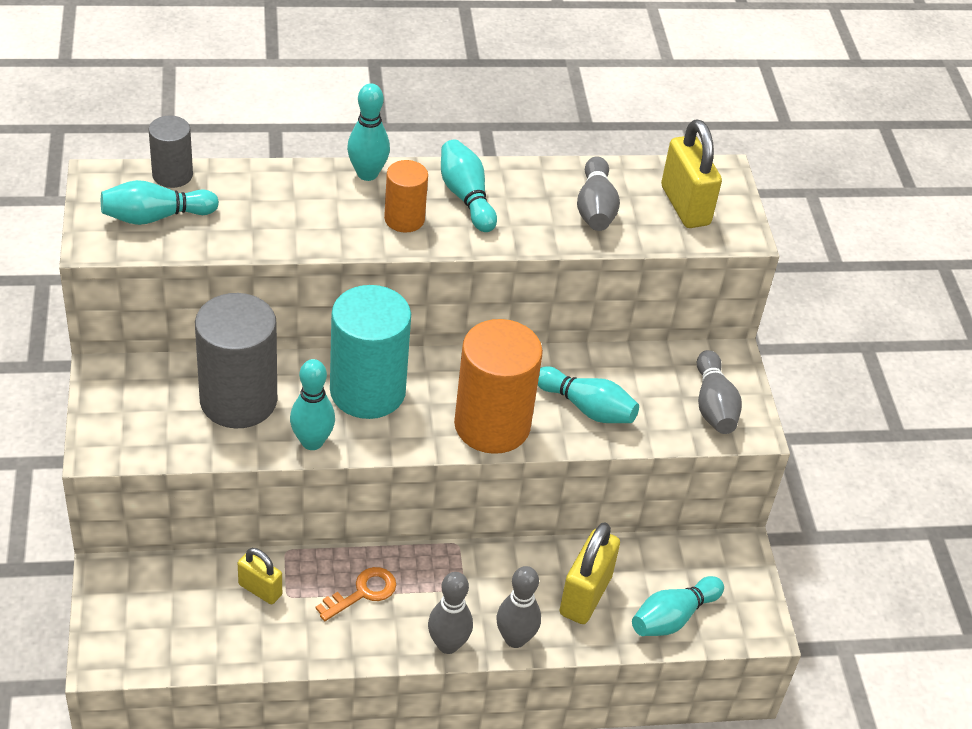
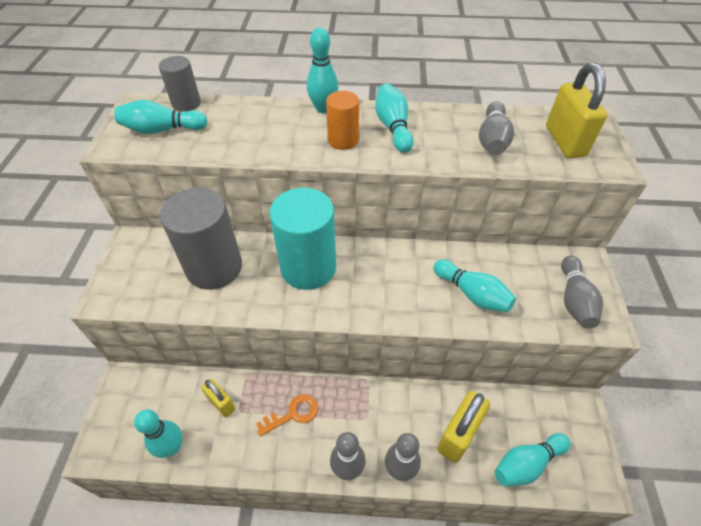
camera: 15 degrees right, 5 degrees up
(312, 442) = (258, 305): turquoise bowling pin -> turquoise bowling pin (172, 447)
(492, 425) = (396, 302): orange cylinder -> none

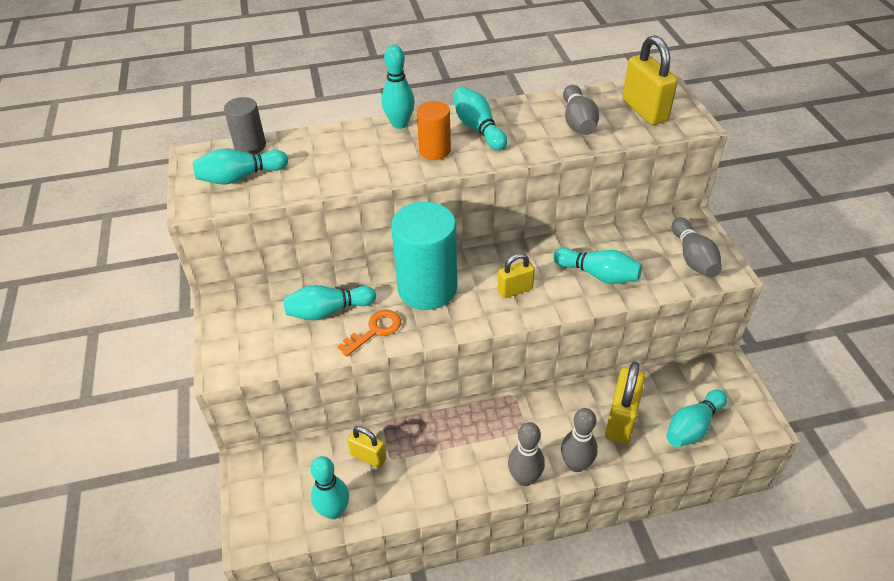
camera: 15 degrees left, 5 degrees down
(214, 267) = (328, 311): grey cylinder -> turquoise bowling pin
(293, 414) = (449, 446): orange key -> orange key (375, 330)
(387, 289) = (515, 290): none -> yellow padlock

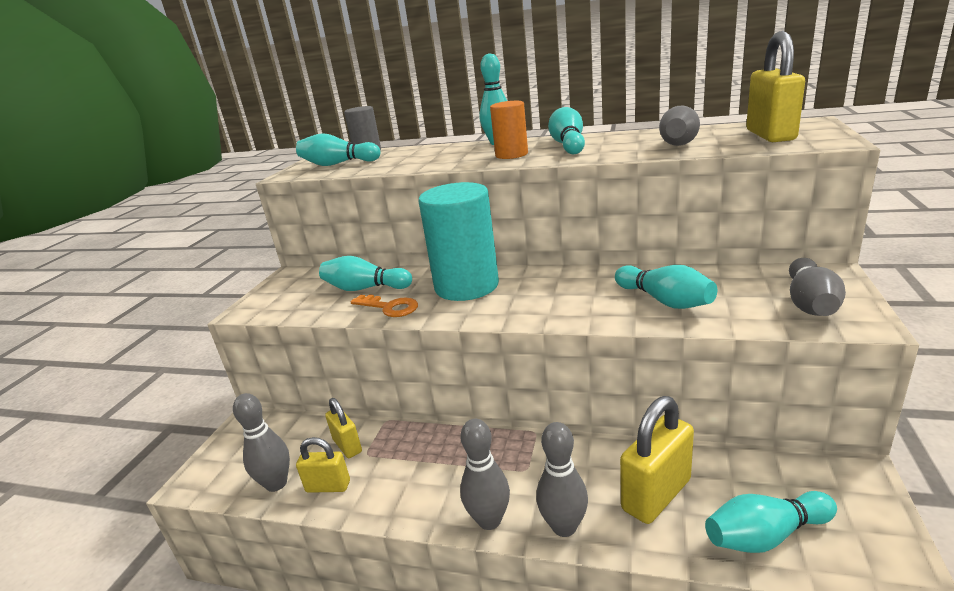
camera: 30 degrees right, 20 degrees down
(334, 511) = (276, 483): turquoise bowling pin -> grey bowling pin
(375, 330) = (390, 307): orange key -> orange key turned 45 degrees clockwise
(515, 290) = (555, 299): yellow padlock -> yellow padlock (328, 486)

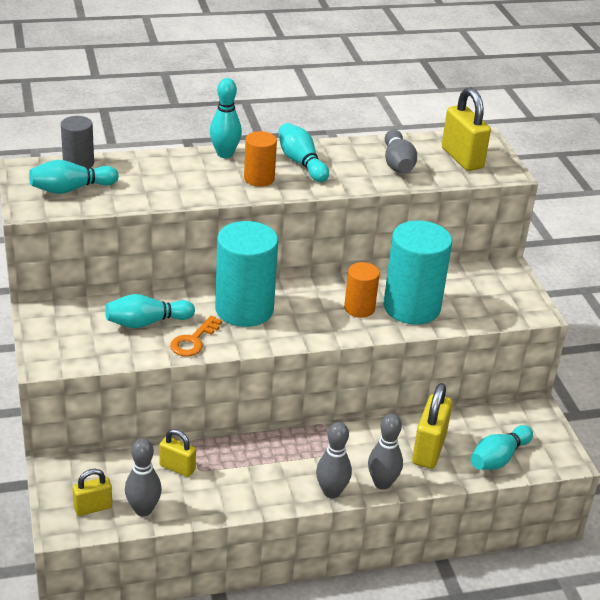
camera: 35 degrees left, 10 degrees up
(328, 486) = (190, 501): yellow padlock -> yellow padlock (93, 507)
(390, 307) = (193, 341): orange key -> orange key turned 120 degrees clockwise
(595, 296) = (359, 308): none -> orange cylinder
(664, 301) = (411, 307): turquoise bowling pin -> turquoise cylinder
(810, 303) = (504, 299): grey bowling pin -> none

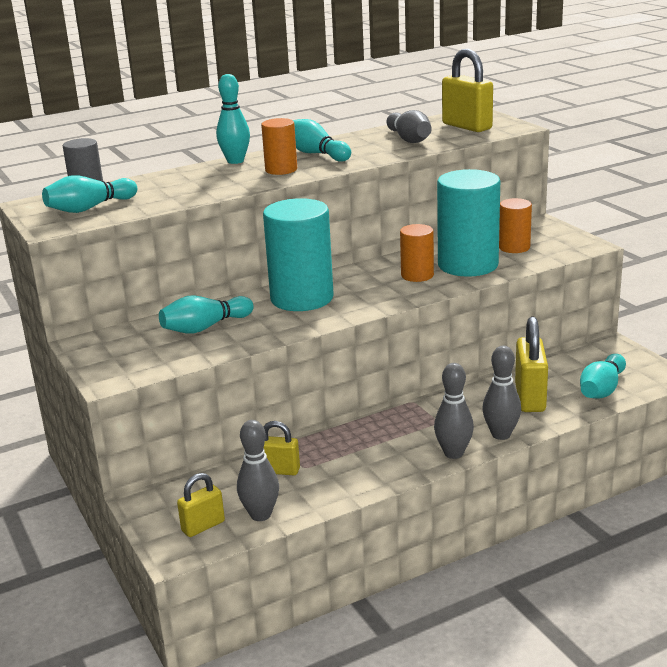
camera: 10 degrees left, 10 degrees down
(193, 341) = (263, 331): orange key -> none
(466, 296) = (514, 247): none -> orange cylinder

